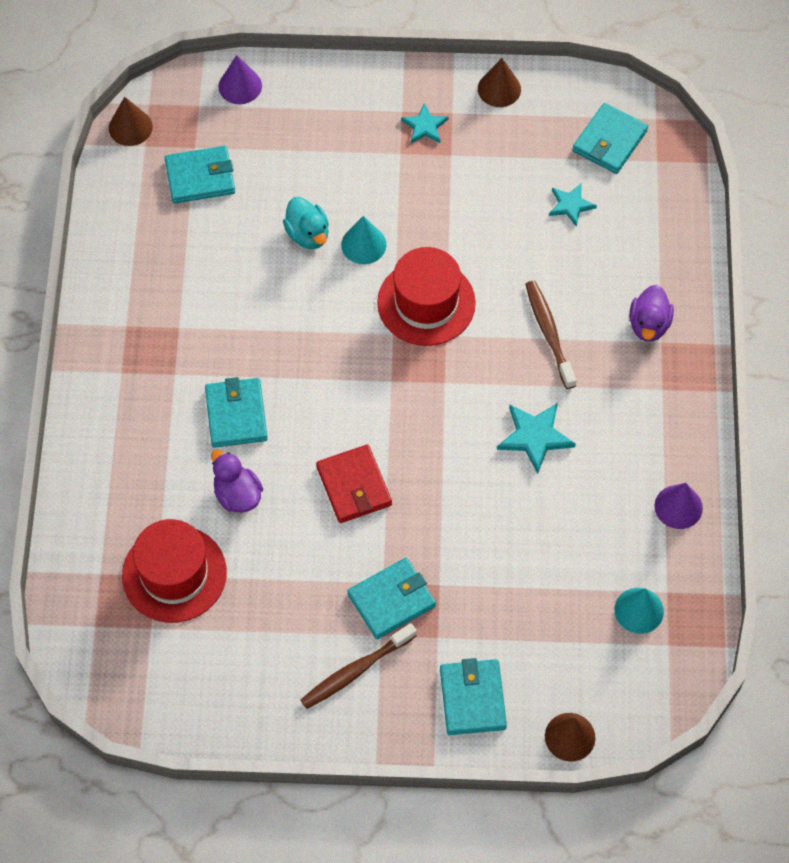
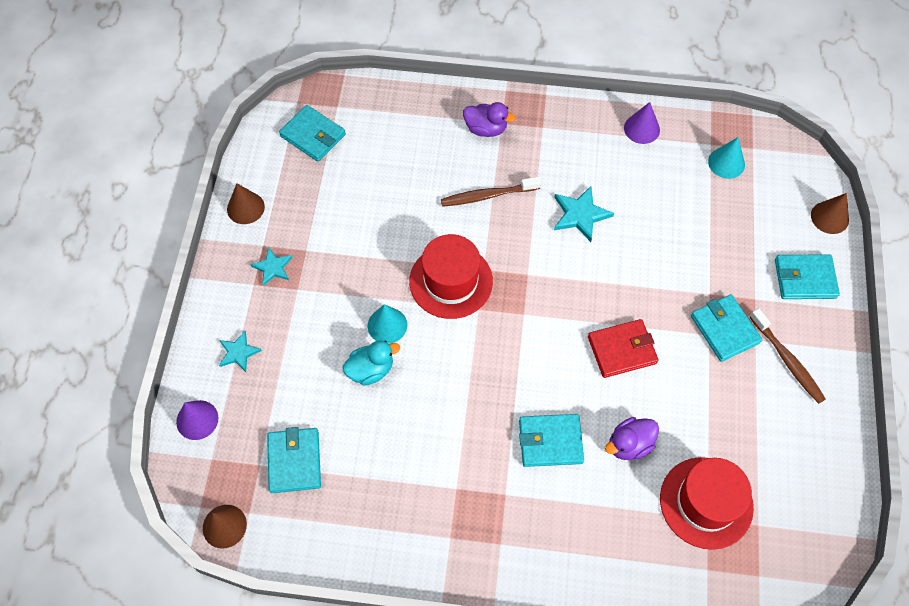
camera: 85 degrees left, 0 degrees up
(570, 205) = (370, 168): turquoise star -> turquoise star (238, 352)

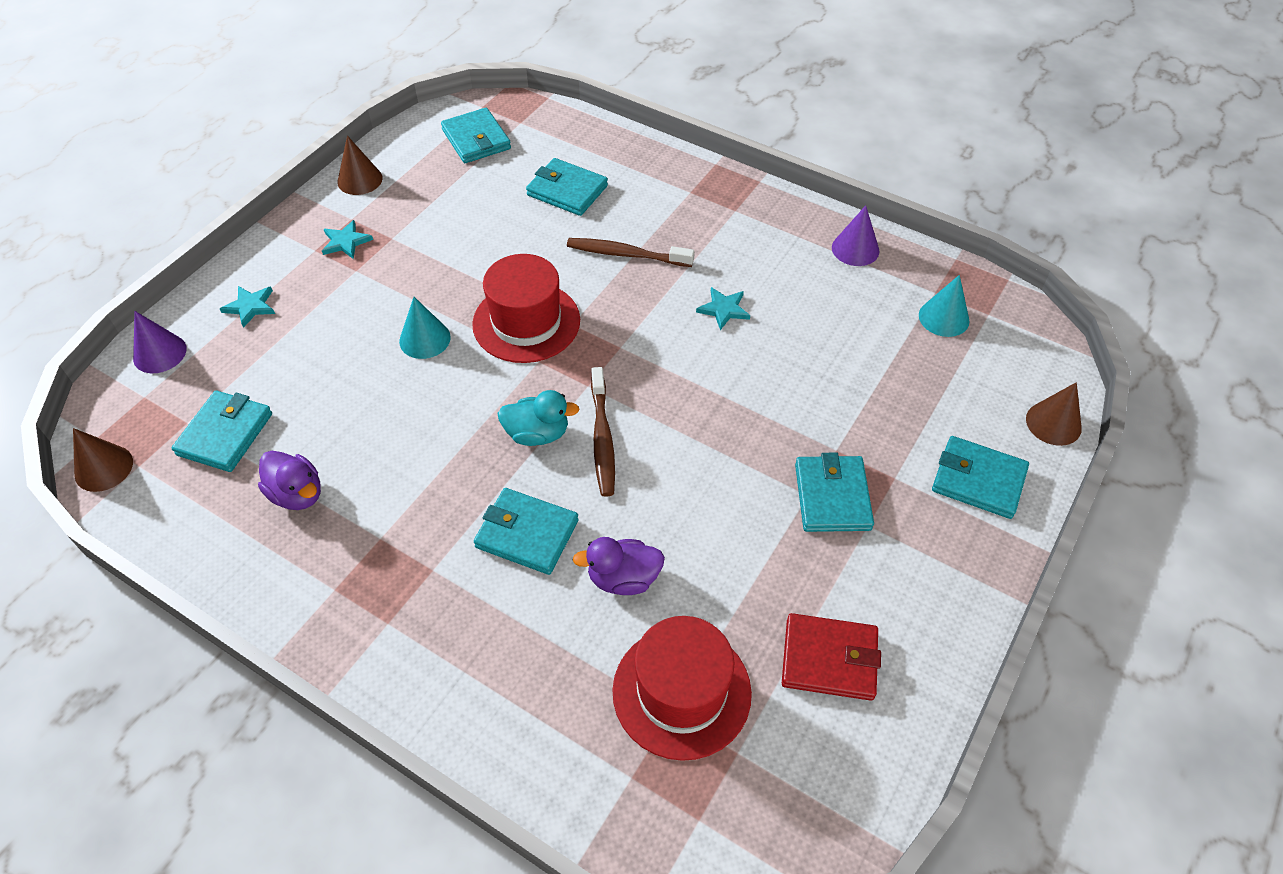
camera: 25 degrees right, 10 degrees down
(371, 370) = (374, 376): turquoise duck -> turquoise duck (537, 434)
(411, 156) = (567, 191): none -> turquoise wallet
(486, 129) = (668, 191): purple duck -> purple duck (297, 494)
(580, 215) = (724, 309): turquoise star -> turquoise star, size x0.66
(622, 350) = (683, 468): red wallet -> red wallet (829, 659)
(787, 360) = (898, 566): brown toothbrush -> brown toothbrush (602, 438)

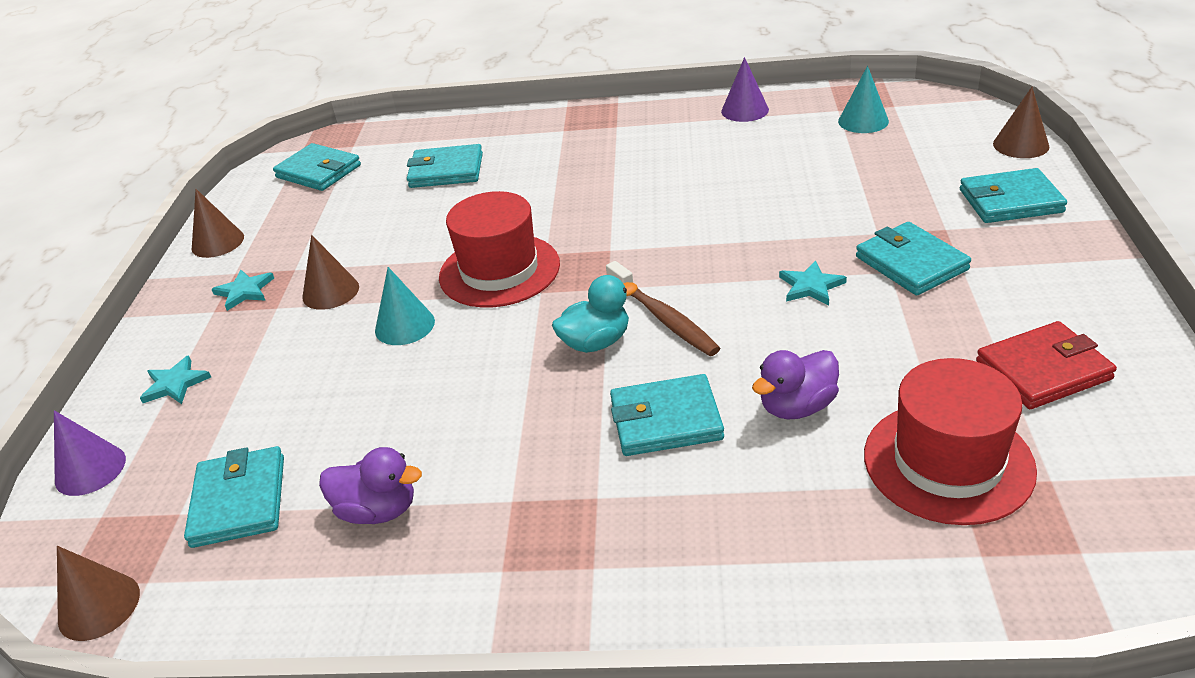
camera: 25 degrees left, 15 degrees down
(400, 276) = (330, 292): none -> brown cone
(626, 254) = (548, 189): brown toothbrush -> none
(724, 309) = (677, 188): turquoise star -> turquoise star (811, 286)

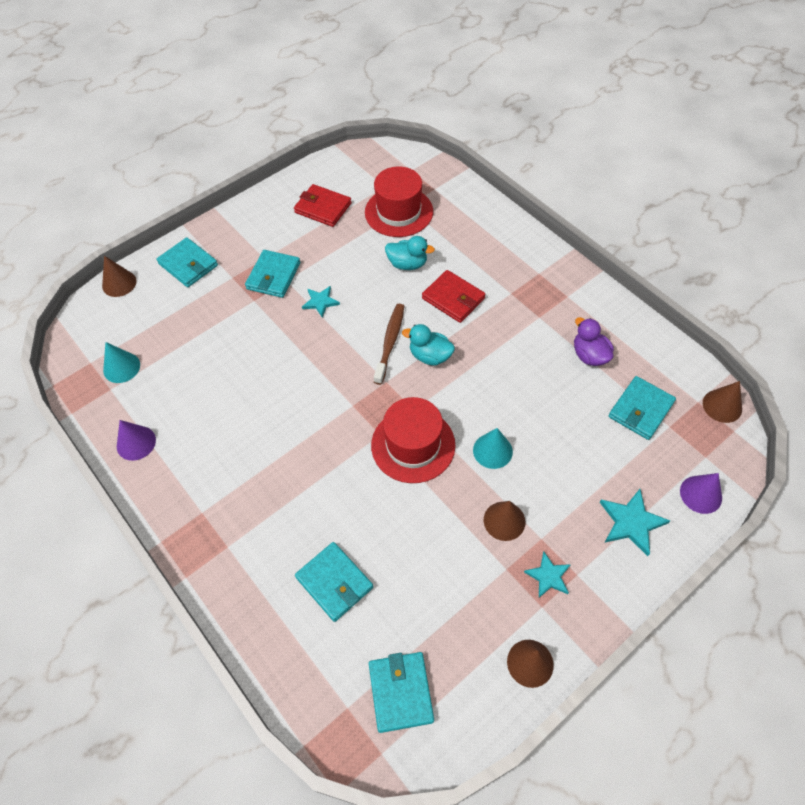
camera: 135 degrees left, 20 degrees up
(175, 384) = (631, 522): turquoise star -> turquoise star, size x1.52
(666, 420) = (453, 298): turquoise wallet -> red wallet
(797, 407) = (407, 264): purple duck -> turquoise duck

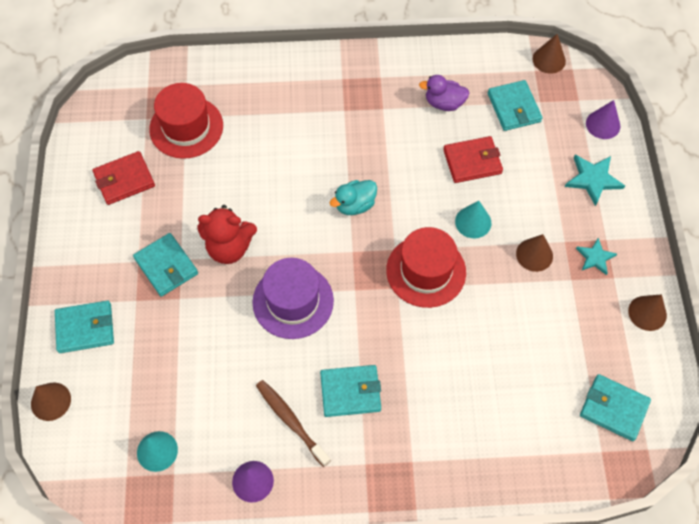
camera: 55 degrees left, 5 degrees up
(308, 371) = (293, 301): none -> purple hat
(320, 302) = (229, 248): turquoise star -> red teddy bear
(334, 582) = (500, 400): turquoise wallet -> turquoise wallet (350, 392)
(390, 342) = (317, 224): brown toothbrush -> brown toothbrush (291, 421)
(407, 264) = (249, 159): turquoise duck -> none
(453, 298) = (314, 151): red wallet -> red wallet (472, 161)

